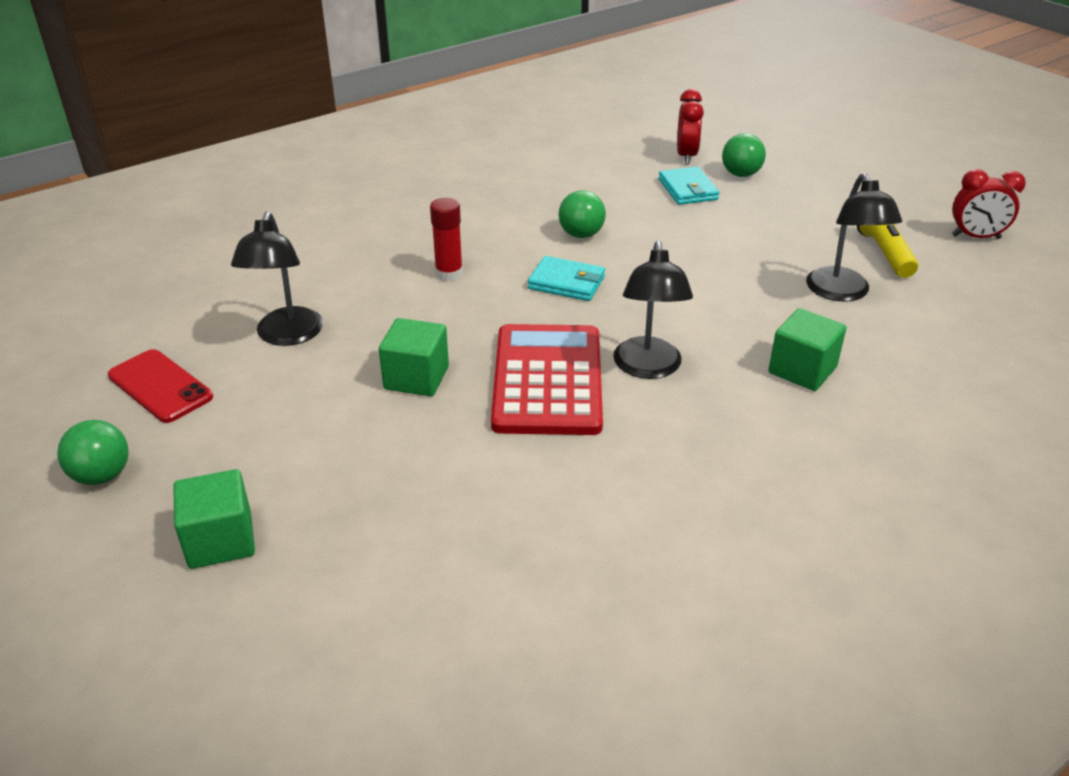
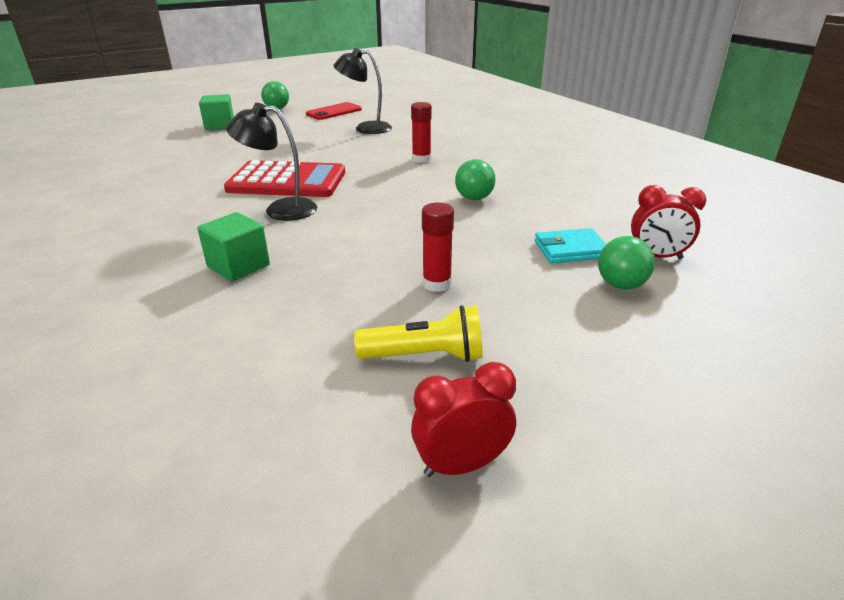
camera: 95 degrees right, 5 degrees down
(416, 378) = (310, 152): green cube -> none
(566, 283) = (401, 190): turquoise wallet -> none
(779, 251) = (437, 284): none -> red glue stick
(842, 293) = (347, 308): black lamp -> none
(976, 237) = (461, 465): red clock -> red clock turned 60 degrees clockwise

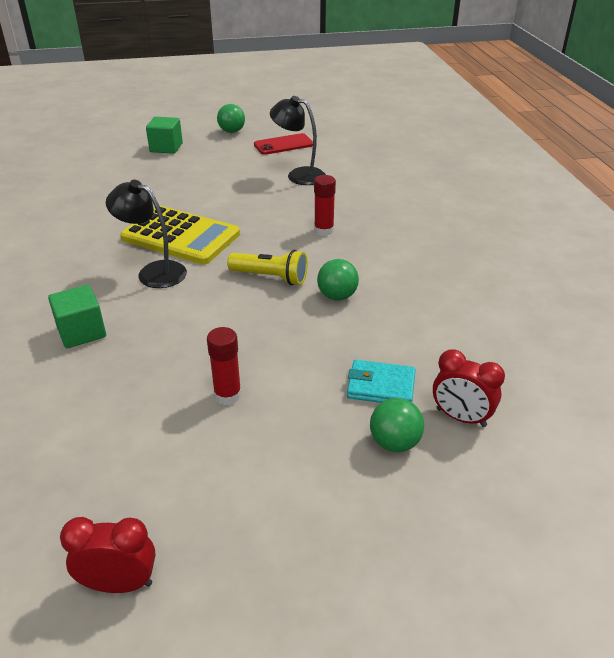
camera: 20 degrees right, 5 degrees up
(287, 181) = (180, 236): red calculator -> yellow calculator
(425, 356) = (164, 471): yellow flashlight -> yellow flashlight (270, 277)

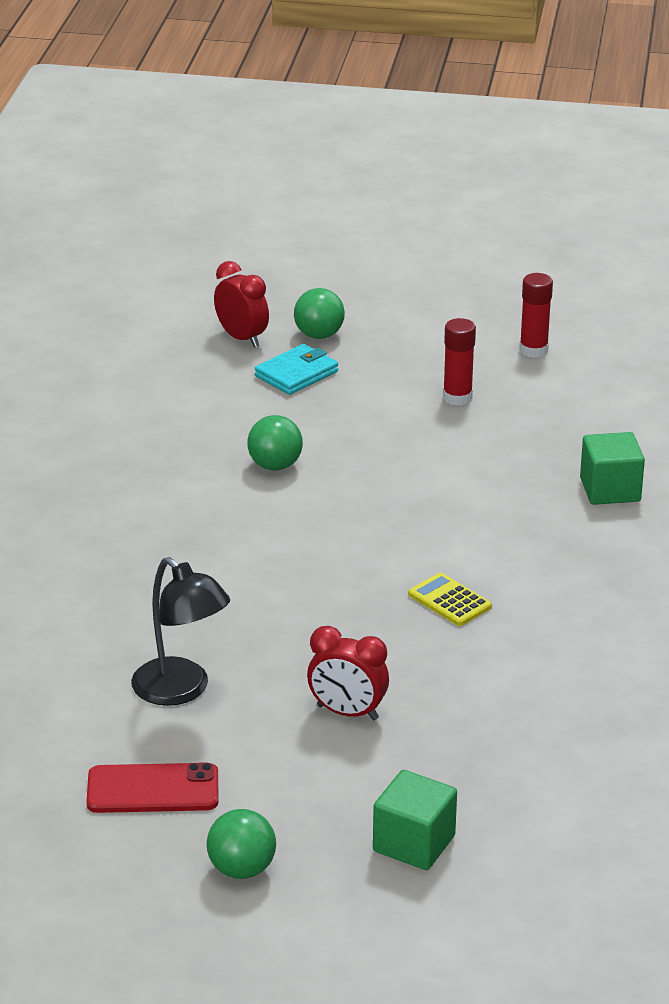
camera: 160 degrees left, 5 degrees down
(119, 583) = (582, 309): red clock -> red clock (347, 713)
(153, 272) = (505, 549): black lamp -> none
(180, 236) = (449, 600): yellow calculator -> yellow calculator, size x0.44
(270, 277) = (346, 507): yellow flashlight -> none
(324, 230) = (222, 562): red glue stick -> red glue stick (533, 350)
(381, 386) = (296, 374): turquoise wallet -> turquoise wallet turned 75 degrees counterclockwise

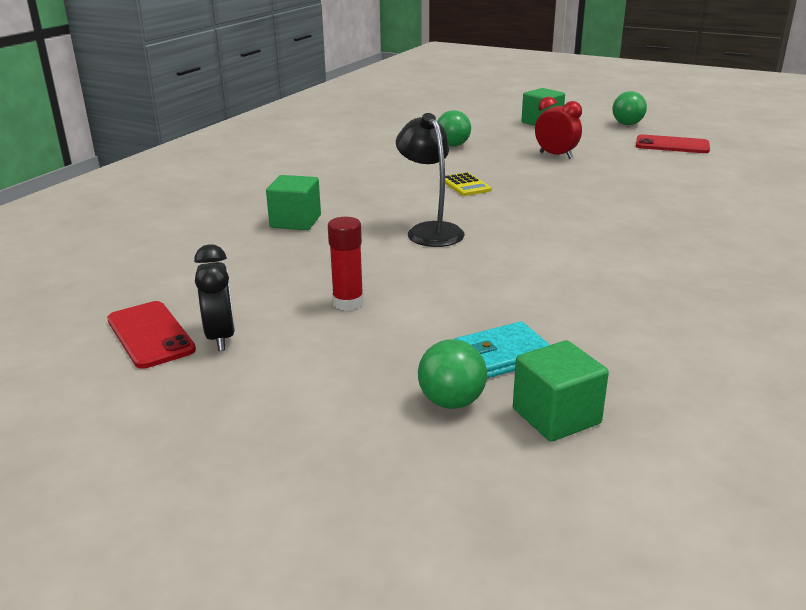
camera: 160 degrees left, 5 degrees down
(181, 690) = (655, 171): black lamp -> black lamp (430, 230)
(242, 338) = (556, 416): red clock -> green cube
(275, 466) = (558, 272): green ball -> green ball (453, 145)
(533, 350) = (221, 337): red glue stick -> black clock
(593, 343) = (150, 335): none -> red phone

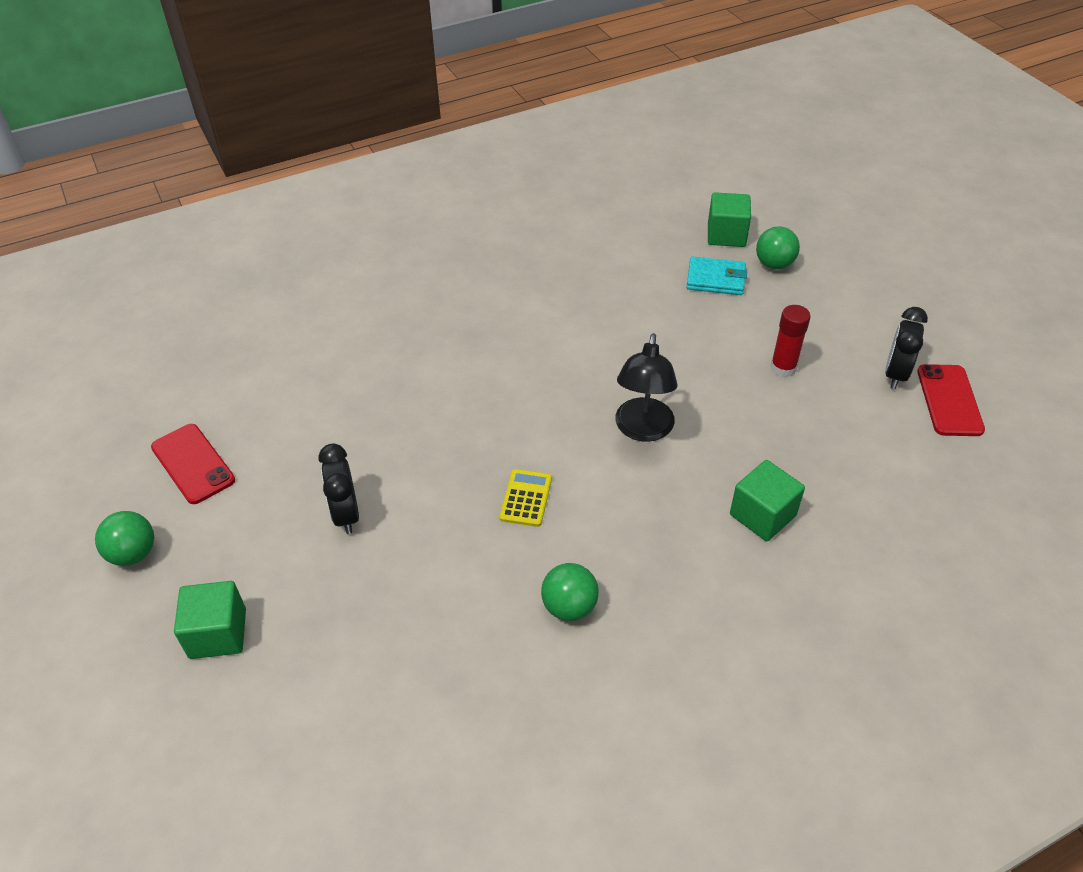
camera: 145 degrees left, 20 degrees up
(453, 145) = (425, 623): green ball -> green ball (569, 607)
(556, 155) = (346, 514): red clock -> black clock

